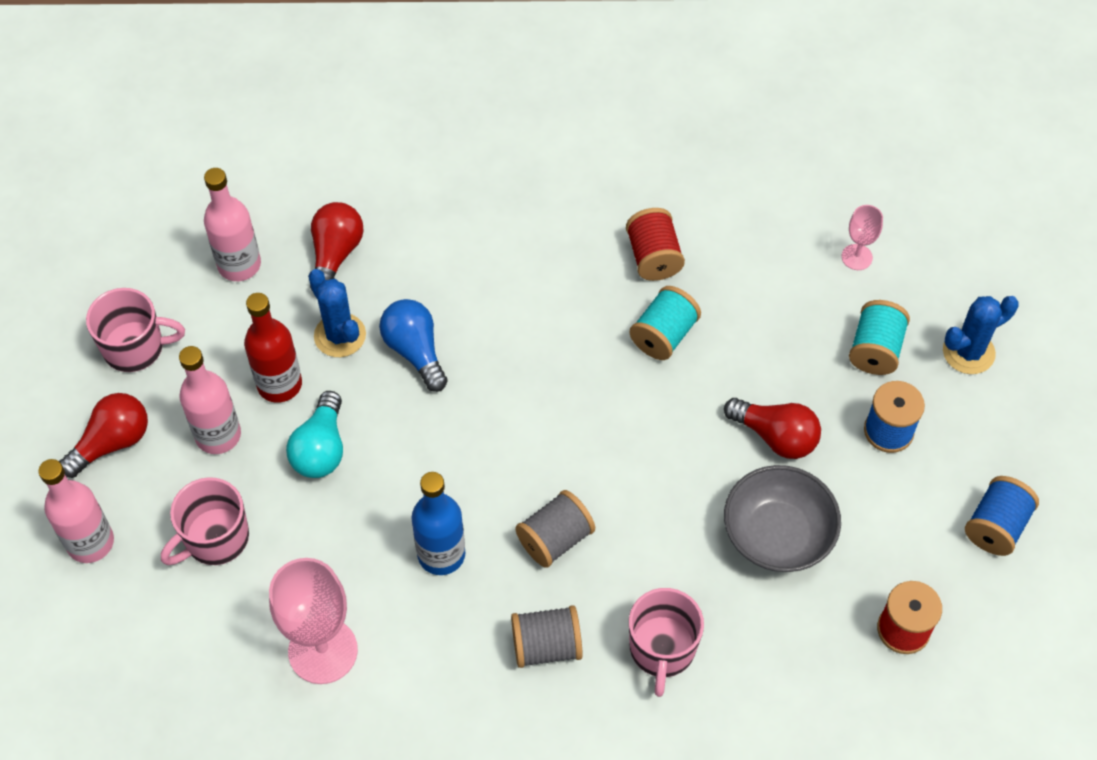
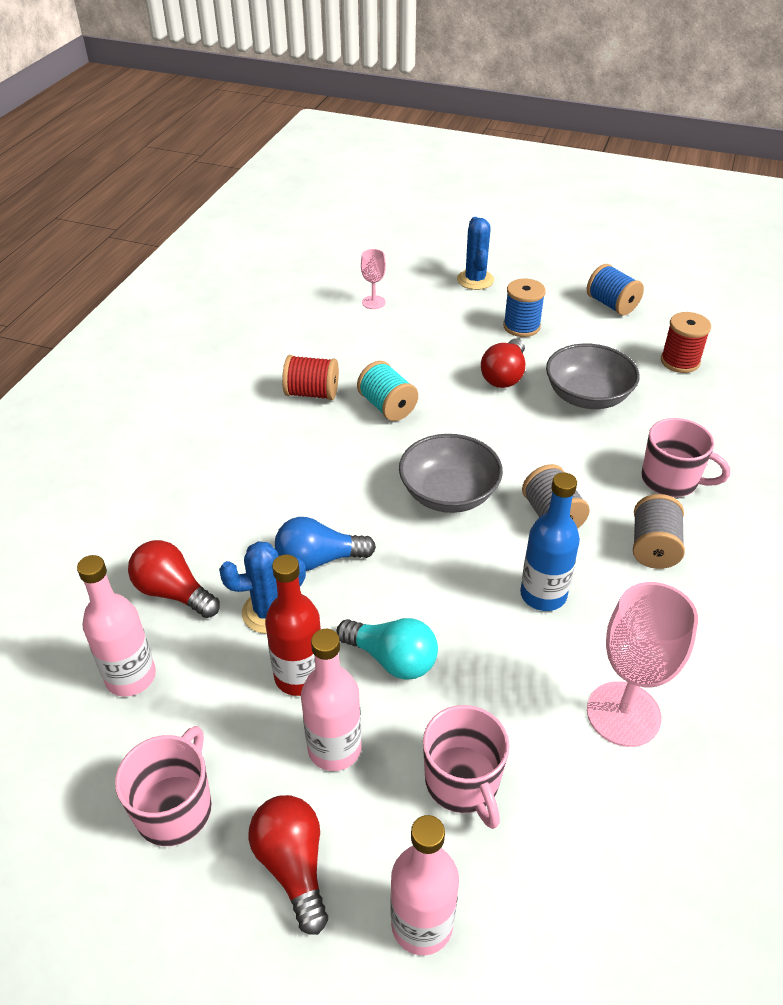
camera: 70 degrees left, 15 degrees down
(549, 434) = (449, 494): none -> grey bowl
(775, 436) = (504, 376): red light bulb -> red light bulb turned 150 degrees clockwise
(875, 350) = (453, 315): turquoise spool -> none

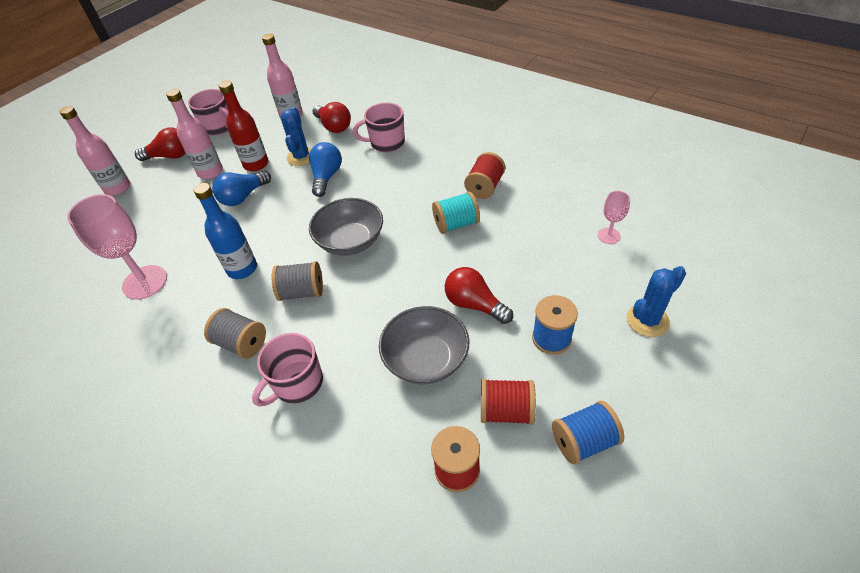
camera: 110 degrees right, 5 degrees up
(173, 592) = (334, 127): red light bulb -> red light bulb turned 90 degrees clockwise
(392, 659) = (243, 197): turquoise light bulb -> blue light bulb
(463, 782) = (161, 211): pink mug -> pink mug (386, 143)
(475, 280) = (647, 320): blue cactus -> blue cactus turned 45 degrees counterclockwise
(610, 343) = (506, 411): none -> red spool

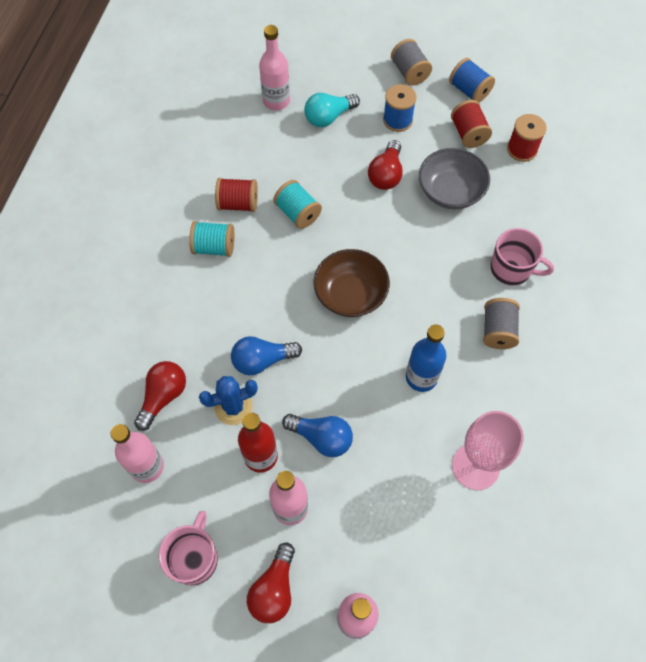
camera: 115 degrees left, 15 degrees up
(170, 156) = (274, 589): red light bulb -> red light bulb turned 135 degrees counterclockwise
(302, 292) = (426, 308): grey spool -> grey spool (409, 72)
(350, 241) = (350, 294): grey bowl -> brown bowl
(386, 143) = (185, 321): pink mug -> none
(445, 166) = (214, 247): none -> turquoise spool
(574, 274) = (328, 117): none -> turquoise light bulb
(608, 236) = (276, 101): pink goblet -> pink bottle
(647, 320) = (357, 69): blue cactus -> none

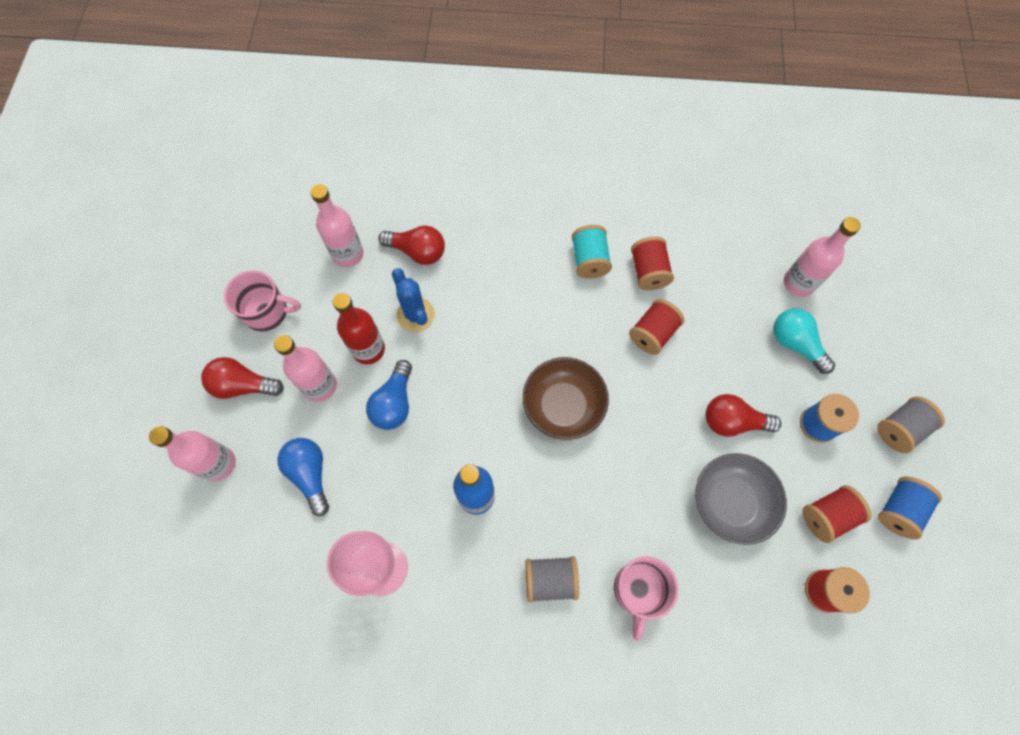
camera: 80 degrees right, 5 degrees up
(262, 360) = (469, 331): blue light bulb -> blue light bulb (310, 474)
(298, 213) = (652, 334): turquoise spool -> red spool

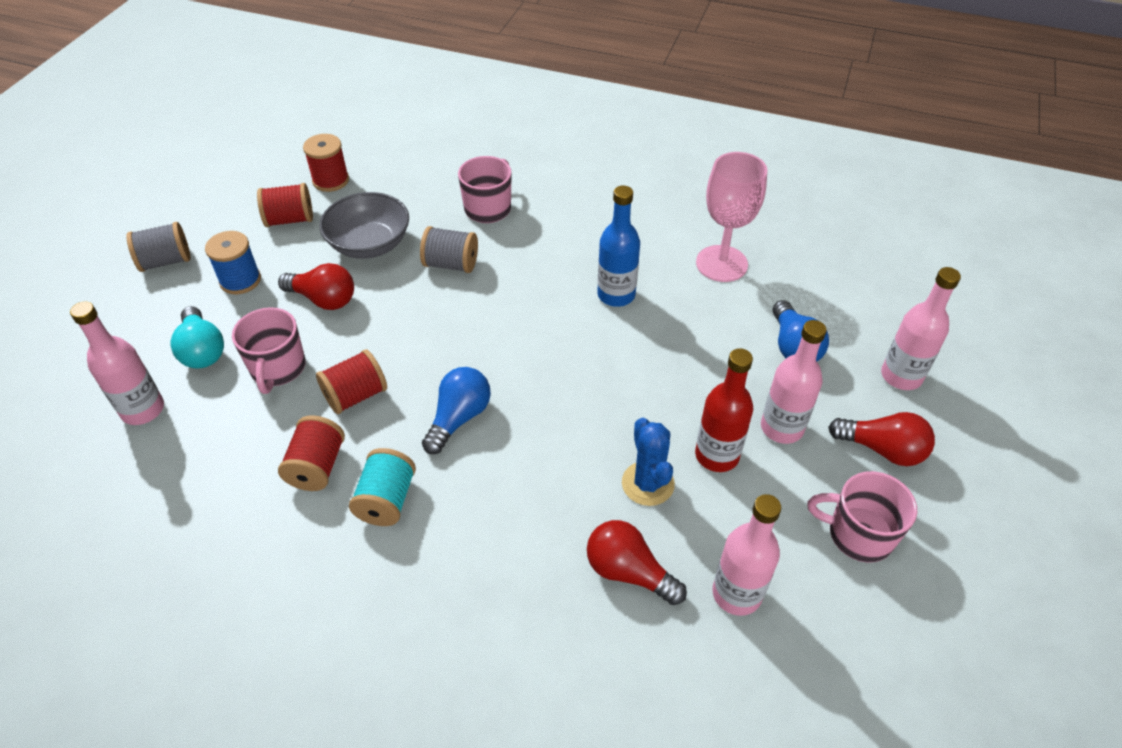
camera: 165 degrees left, 20 degrees down
(394, 403) = (691, 391): blue light bulb -> blue light bulb (459, 418)
(550, 579) = (563, 228): grey spool -> grey spool (451, 264)
(563, 406) = (496, 349): brown bowl -> none
(726, 342) = (278, 368): none -> pink mug
(898, 510) = (224, 211): blue spool -> none

